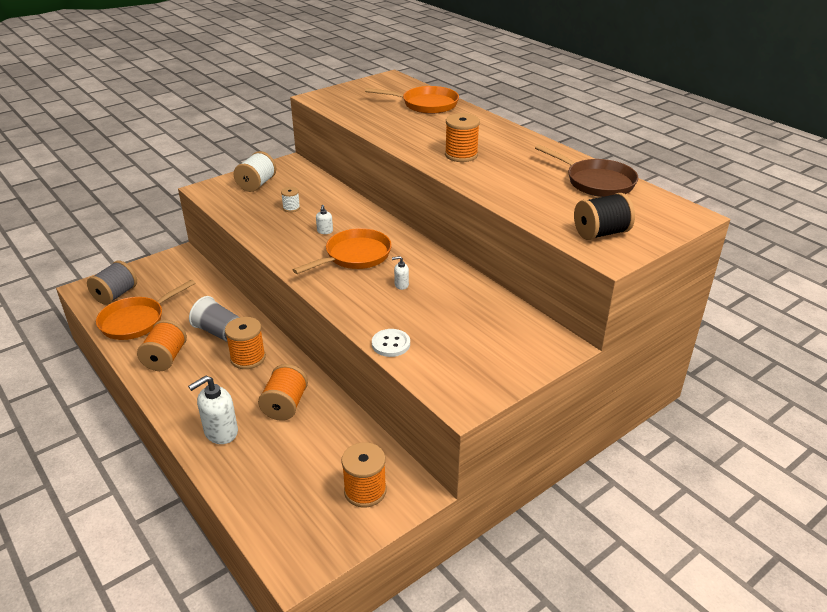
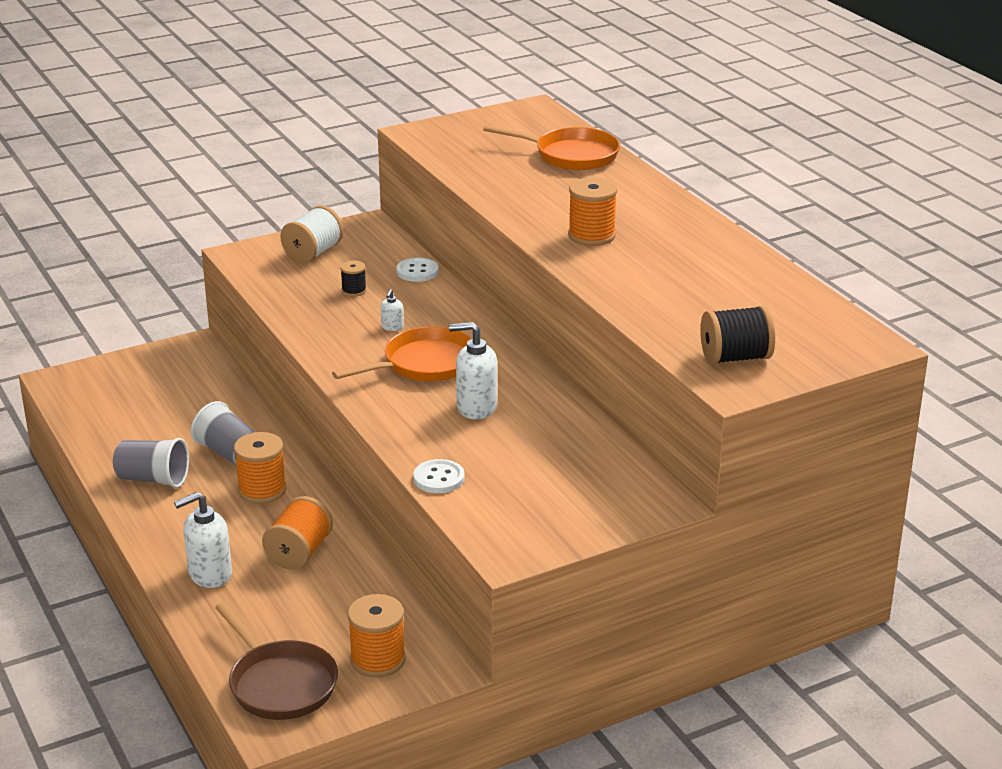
camera: 10 degrees right, 5 degrees down
(116, 295) = (98, 391): grey spool -> none
(136, 321) = (121, 428): orange pan -> none
(165, 358) = (153, 479): orange spool -> grey cup
(291, 208) = (354, 291): white spool -> black spool
(331, 191) = (417, 271): none -> white button
(401, 285) = (476, 407): white soap dispenser -> white soap dispenser, size x2.05
(596, 182) = (765, 289): brown pan -> brown pan (280, 684)

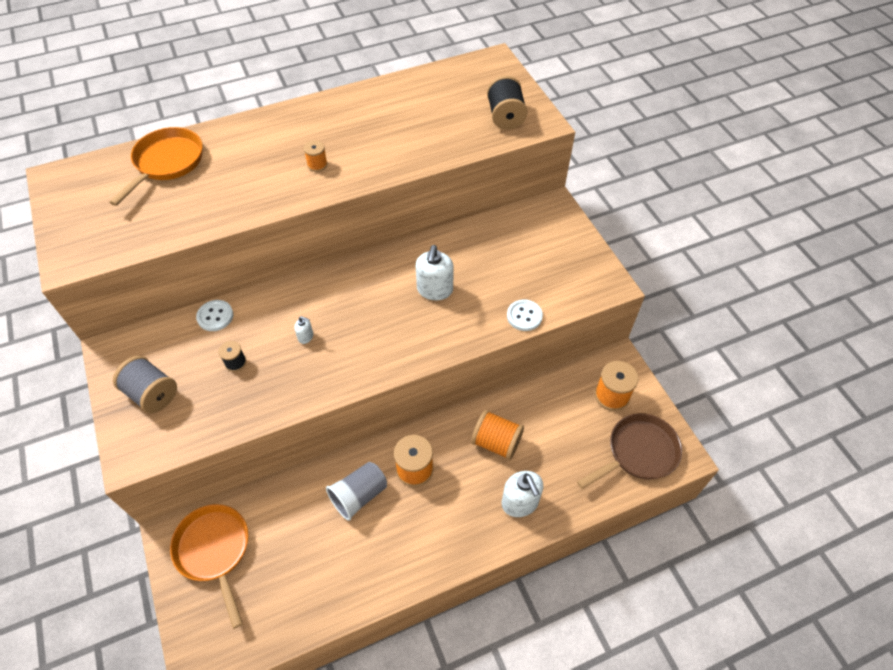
camera: 85 degrees left, 25 degrees up
(153, 479) = (388, 555): grey cup -> none
(313, 253) = (152, 394): white spool -> grey spool
(424, 364) = (368, 318): orange pan -> orange pan (215, 550)
(591, 236) = (317, 165): orange spool -> orange spool, size x0.56

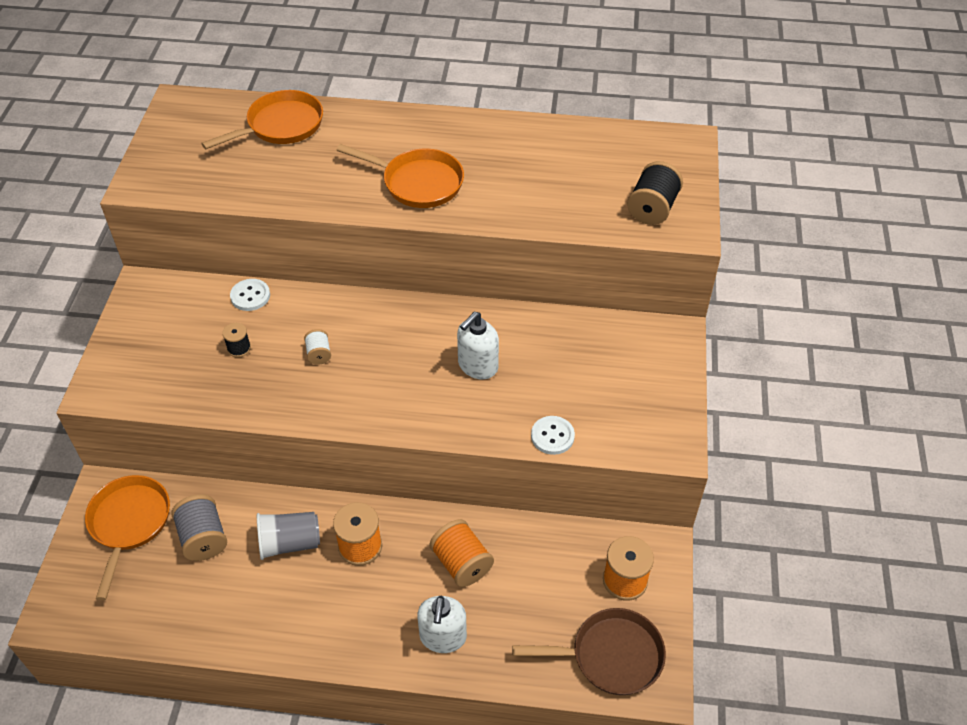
camera: 30 degrees right, 5 degrees down
(152, 394) = (149, 342): grey spool -> grey spool (203, 538)
(306, 337) = (319, 354): white soap dispenser -> white spool
(317, 165) = (418, 183): orange spool -> orange pan

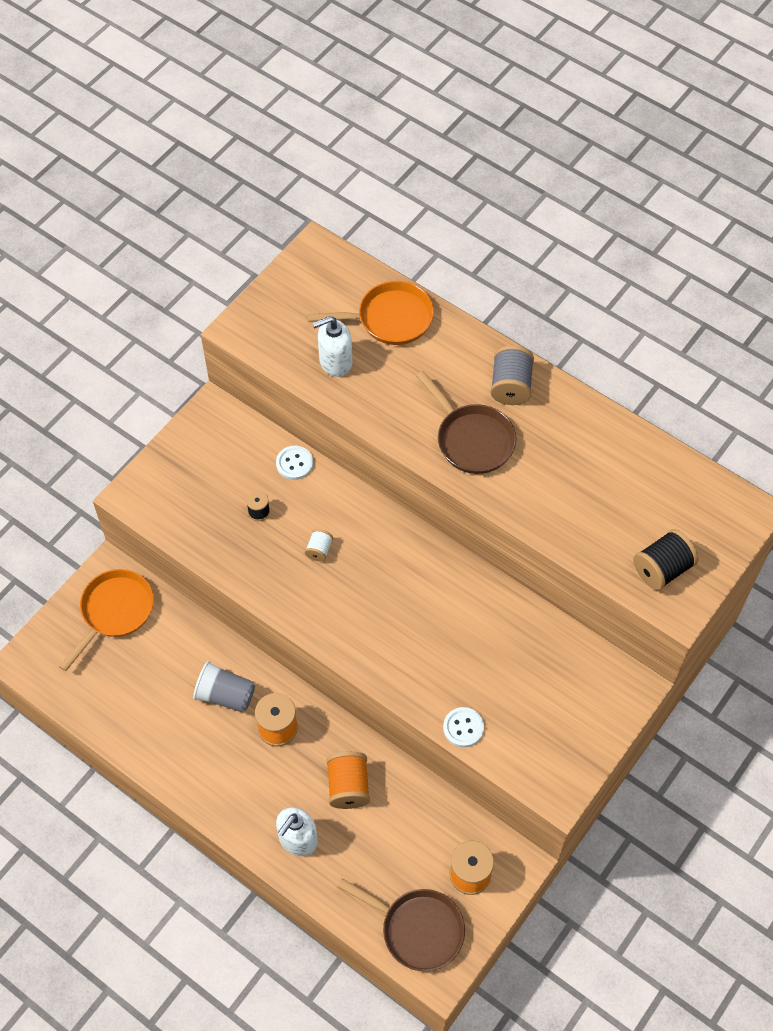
camera: 30 degrees right, 10 degrees up
(203, 538) = (163, 655): grey spool -> grey spool (510, 386)
(418, 183) = (472, 439): orange pan -> brown pan
(477, 366) = (442, 629): white soap dispenser -> white soap dispenser (335, 362)

